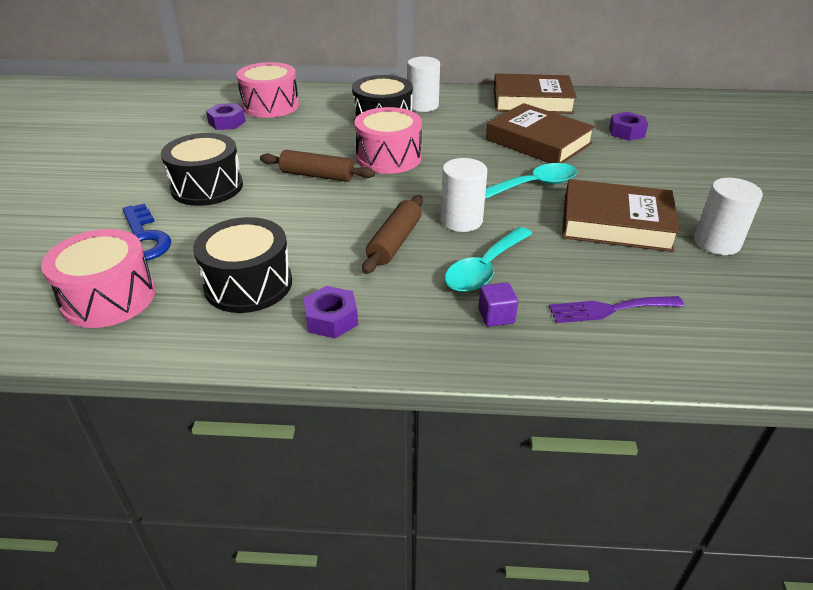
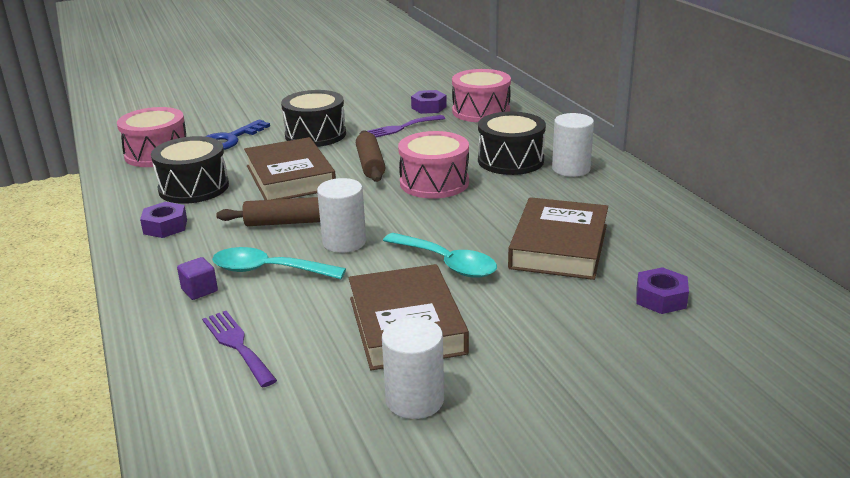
camera: 65 degrees right, 10 degrees down
(254, 145) = (400, 128): none -> purple fork
(532, 101) = (671, 221): brown book -> brown book (290, 177)

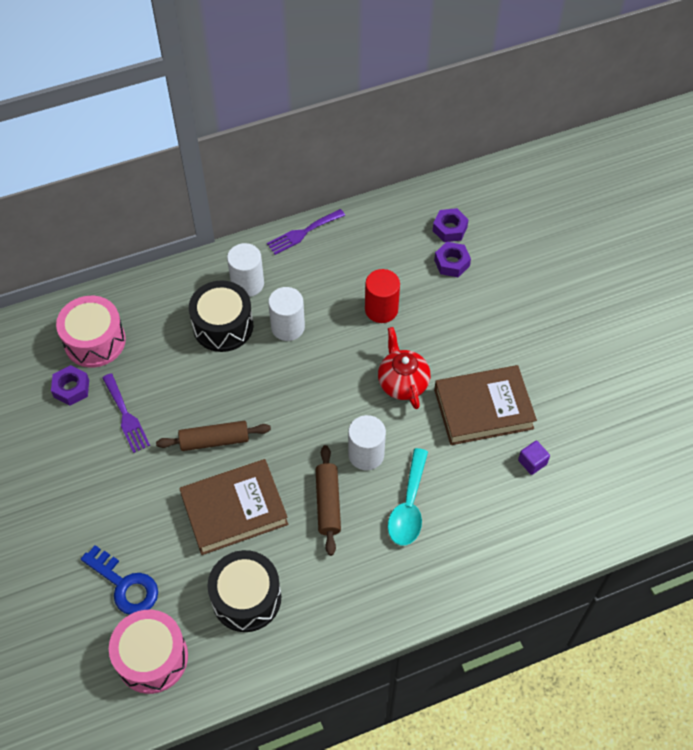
camera: 90 degrees left, 30 degrees up
(165, 226) = (328, 606): purple nut -> purple nut (449, 229)
(199, 290) = (437, 553): purple cube -> purple cube (532, 462)
(237, 345) = (508, 513): purple fork -> purple fork (303, 233)
(315, 135) = (128, 497): black drum -> none
(415, 400) = (561, 404): white cylinder -> white cylinder (288, 327)
(434, 182) = (262, 387): pink drum -> none
(446, 263) = (402, 382): turquoise spoon -> red teapot
(559, 246) = (381, 309): brown book -> red cylinder

